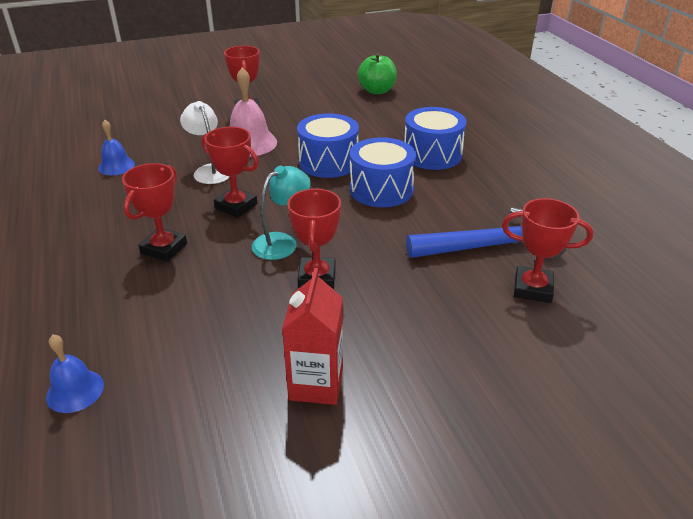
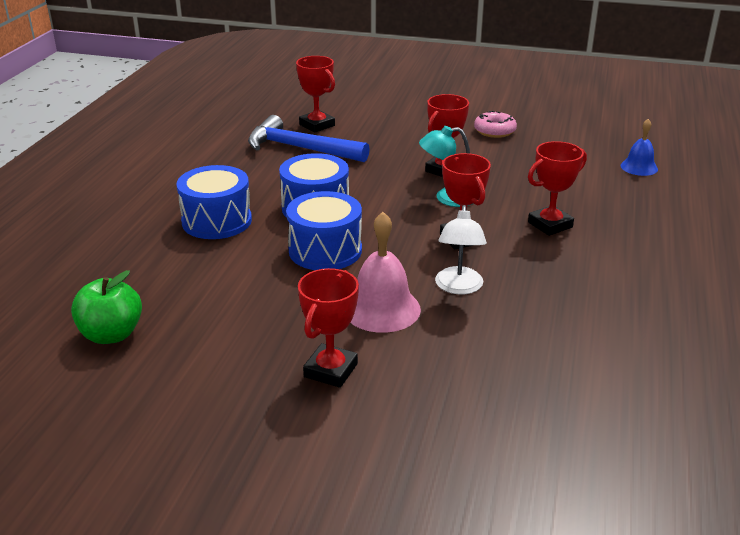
camera: 145 degrees left, 5 degrees down
(116, 166) = (568, 336): blue bell -> none
(316, 384) = (494, 131): red carton -> pink donut

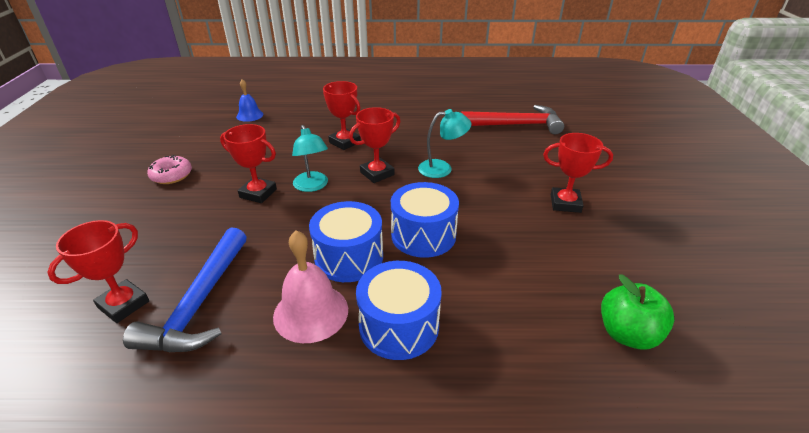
camera: 105 degrees left, 5 degrees up
(381, 309) = (486, 194): pink bell -> pink bell (311, 312)
(458, 287) = (442, 168): white lamp -> turquoise lamp
(590, 397) = (516, 125): none -> red hammer

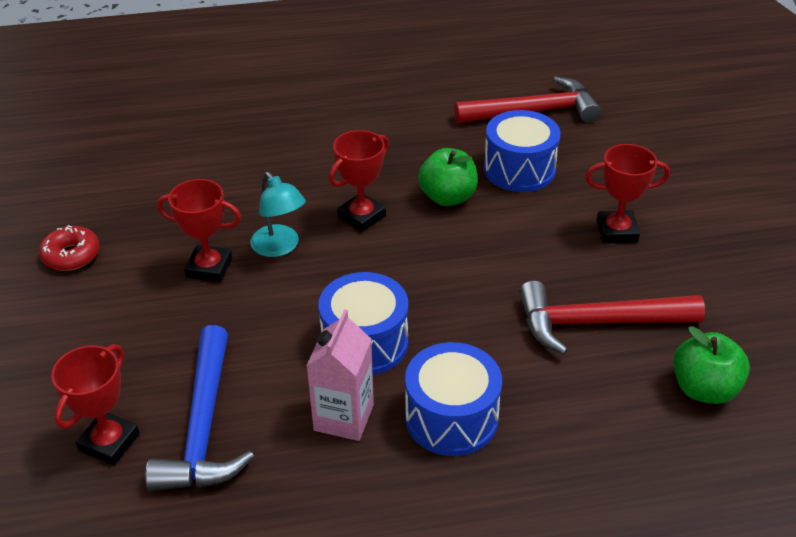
camera: 10 degrees left, 5 degrees up
(172, 175) = (71, 255): pink donut -> red donut
(250, 115) = (137, 137): blue bell -> none
(311, 312) = (344, 417): pink bell -> pink carton
(344, 142) = (298, 170): red trophy -> none
(423, 235) = (449, 300): blue drum -> blue drum (519, 169)
(442, 168) = (447, 197): turquoise lamp -> green apple
(538, 267) = (596, 323): none -> red hammer

